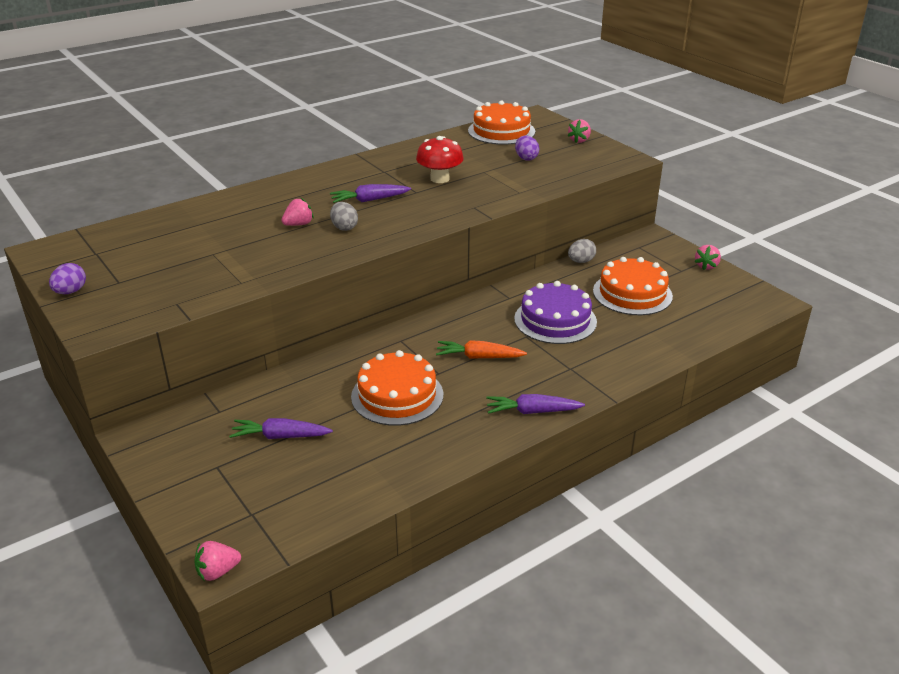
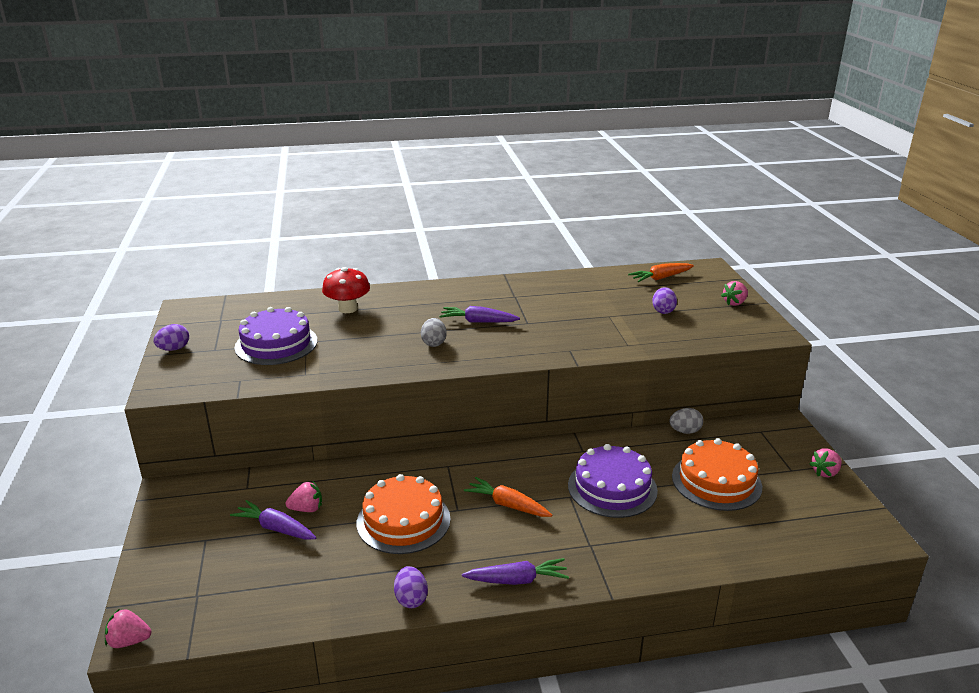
camera: 25 degrees right, 5 degrees down
(182, 262) = (276, 344): none -> purple cake
(298, 224) = (397, 331): pink strawberry -> pink strawberry (307, 509)
(440, 179) = (560, 314): red mushroom -> red mushroom (348, 308)
(455, 453) = (411, 599): none -> purple egg
(501, 131) = (660, 278): orange cake -> orange carrot
(532, 411) = (517, 580): purple carrot -> purple carrot turned 150 degrees clockwise

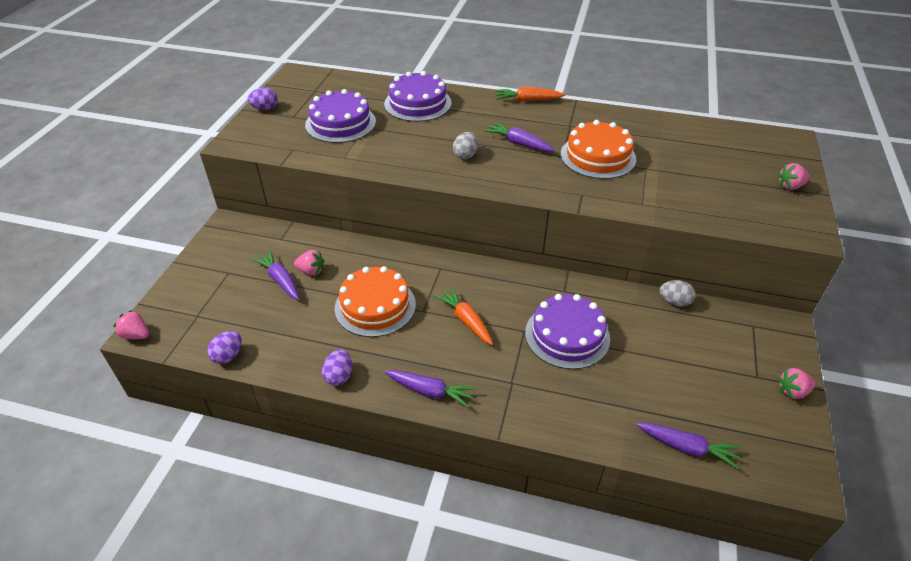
camera: 25 degrees right, 15 degrees up
(348, 308) = (418, 103): red mushroom -> purple cake
(660, 278) = (729, 139): orange carrot -> orange carrot (527, 100)
(663, 311) = (705, 176): purple egg -> purple egg (228, 356)
(716, 481) = (671, 362): orange cake -> orange cake (598, 156)
(777, 545) = (687, 448): none -> purple carrot

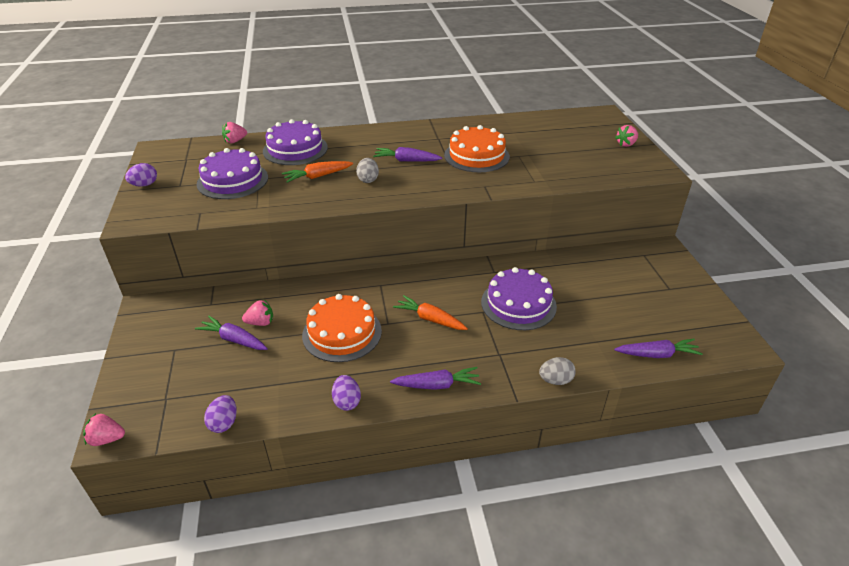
camera: 25 degrees left, 5 degrees down
(527, 100) = (390, 127): orange carrot -> orange carrot (317, 176)
(674, 302) = (580, 255): grey egg -> grey egg (555, 380)
(792, 391) = (698, 291): pink strawberry -> pink strawberry (235, 141)

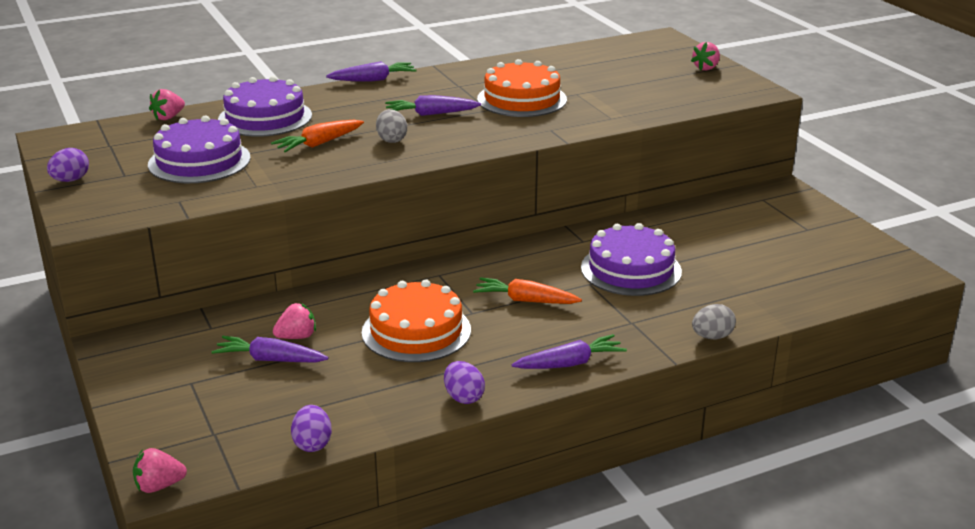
camera: 15 degrees left, 10 degrees down
(657, 354) = (819, 294): purple carrot -> purple carrot (373, 80)

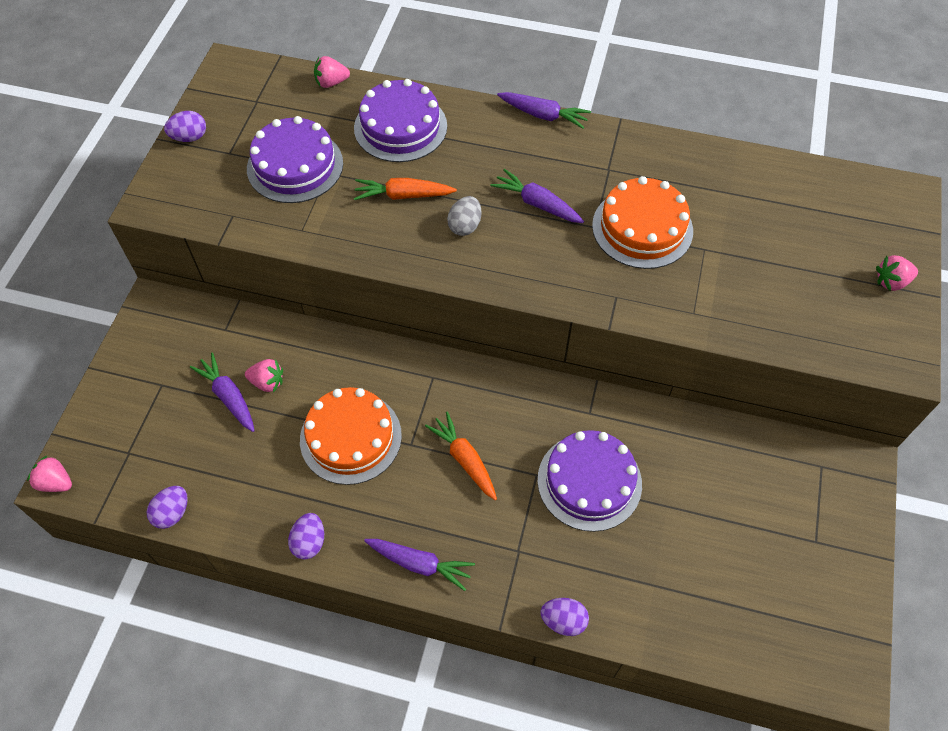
camera: 40 degrees right, 30 degrees up
(712, 337) = (563, 621): grey egg -> purple egg

